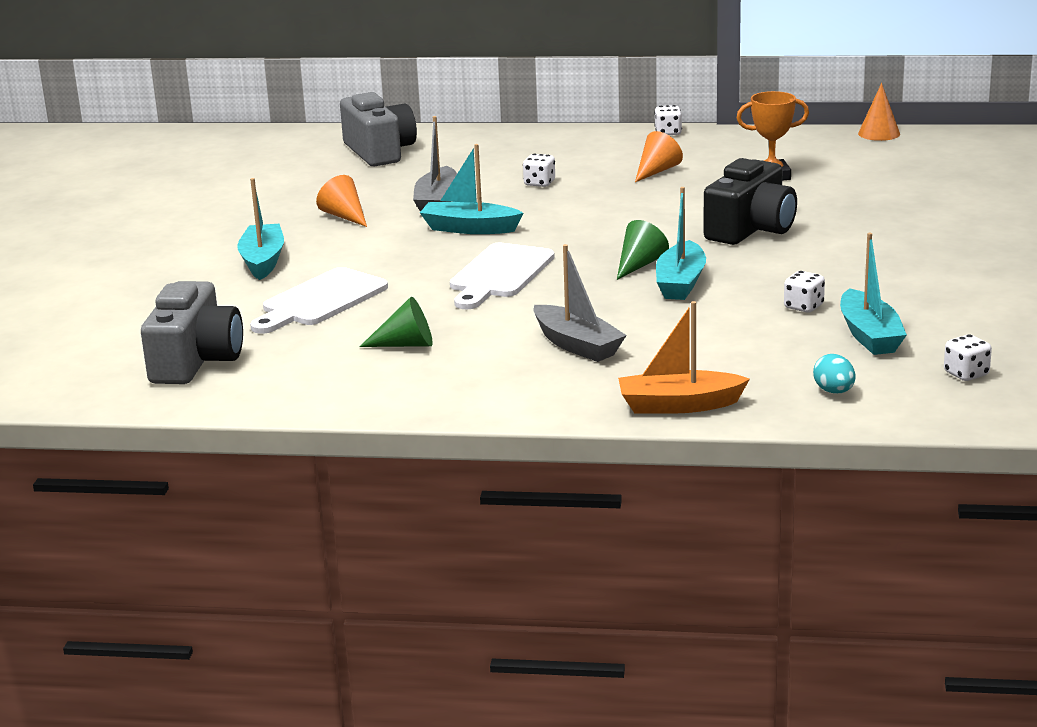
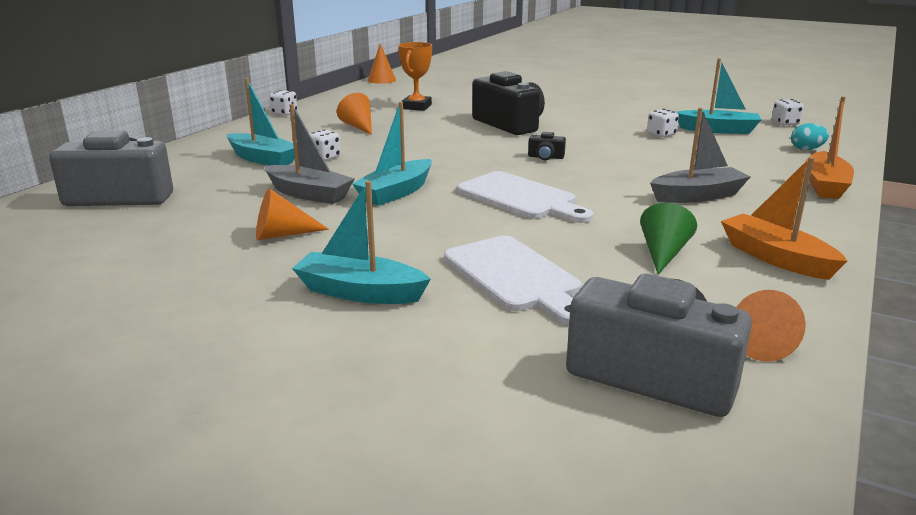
camera: 70 degrees left, 0 degrees up
(260, 388) = (755, 342): none -> orange cone
(430, 388) = (776, 258): none -> orange boat
(639, 265) = (545, 157): green cone -> black camera
(680, 283) = (593, 153): turquoise boat -> turquoise boat (263, 159)

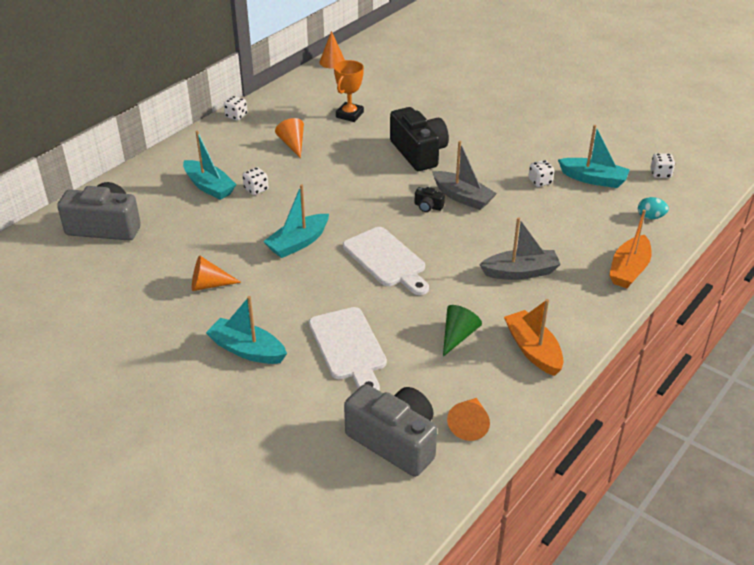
camera: 10 degrees right, 15 degrees up
(309, 194) = (235, 238): grey boat -> grey boat (462, 197)

